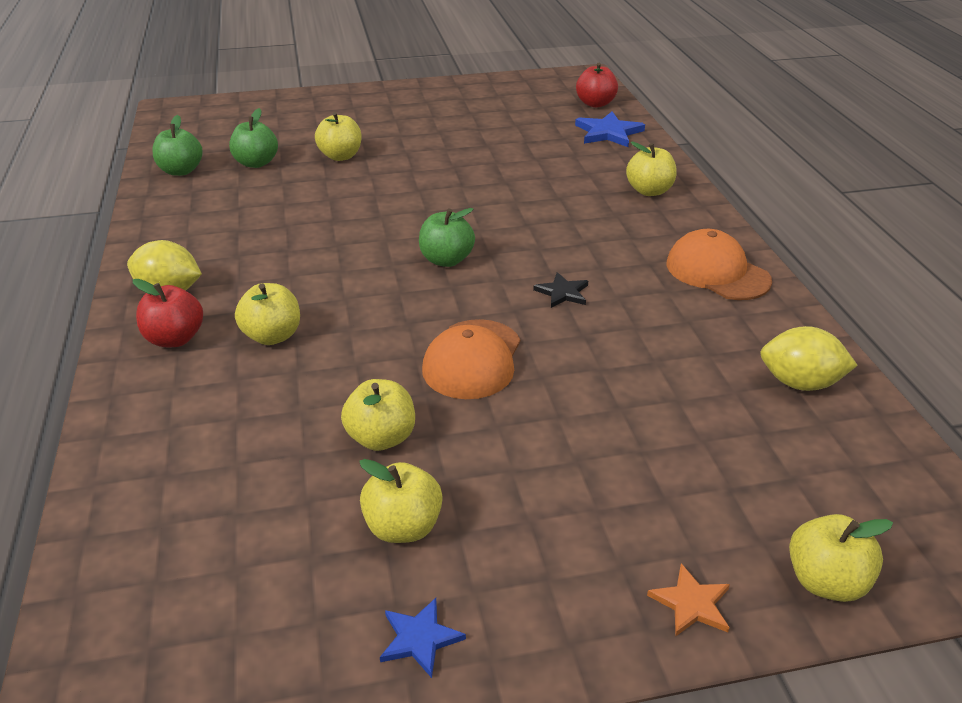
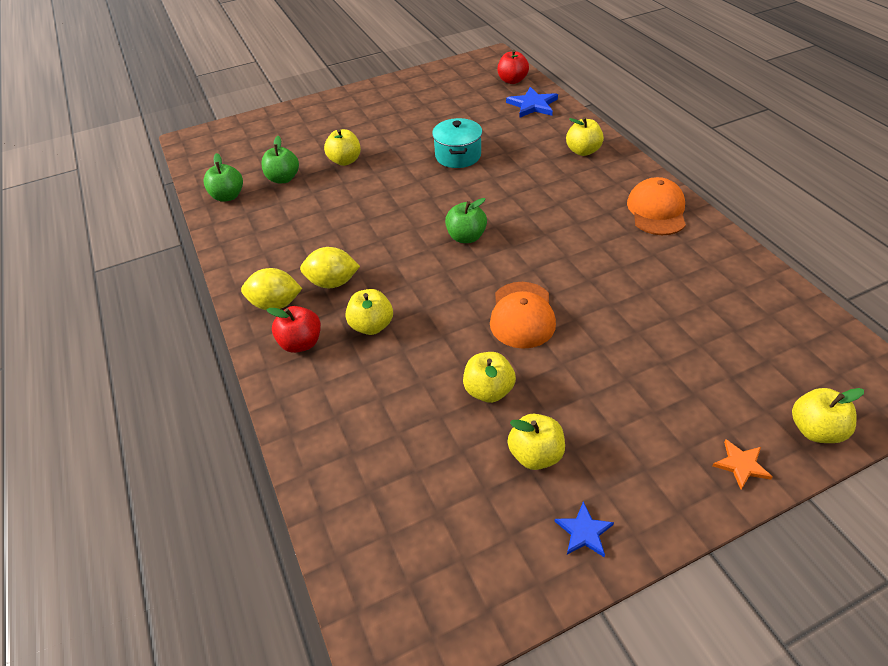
camera: 10 degrees left, 10 degrees up
(483, 172) = (458, 156): none -> turquoise pot
(562, 292) = (559, 248): black star -> none
(717, 272) = (656, 210): orange cap -> orange cap turned 60 degrees clockwise
(800, 383) = (744, 288): yellow lemon -> yellow lemon (333, 282)

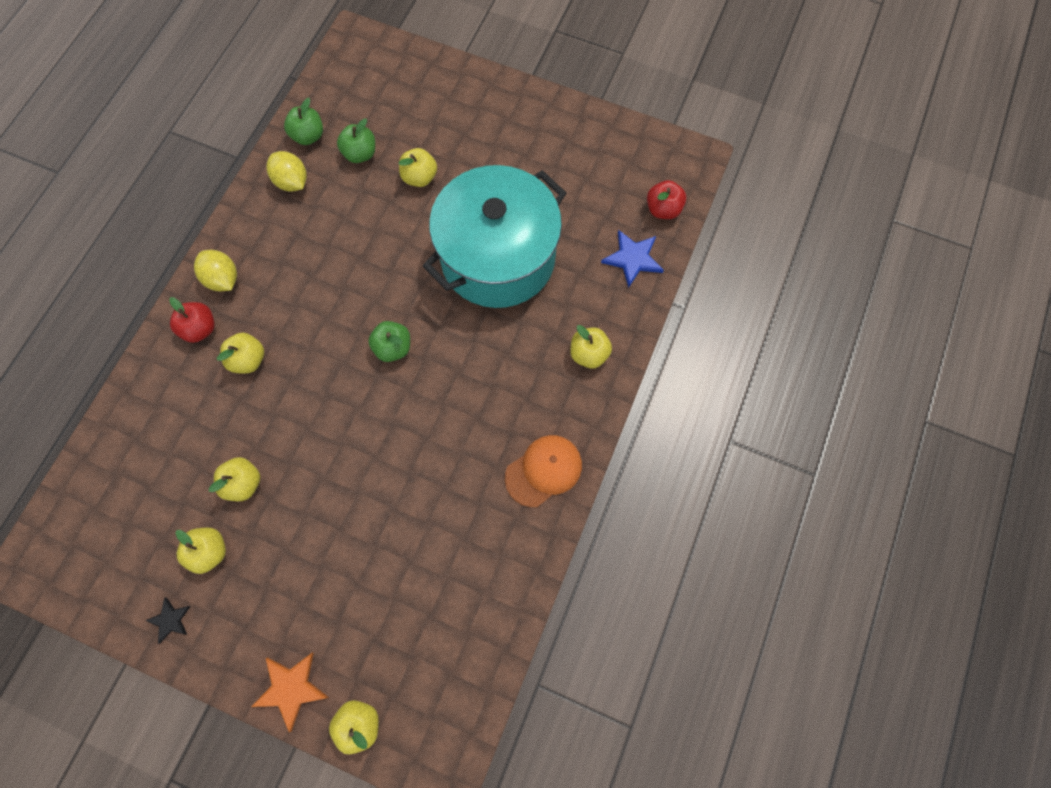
camera: 45 degrees right, 25 degrees up
(333, 282) = (272, 296): yellow lemon -> yellow lemon (292, 182)
(458, 156) = (498, 258): turquoise pot -> turquoise pot, size x2.27
(522, 315) = (334, 452): orange cap -> none
(584, 532) = (170, 620): blue star -> black star
(741, 465) = (291, 688): orange star -> orange star, size x1.66

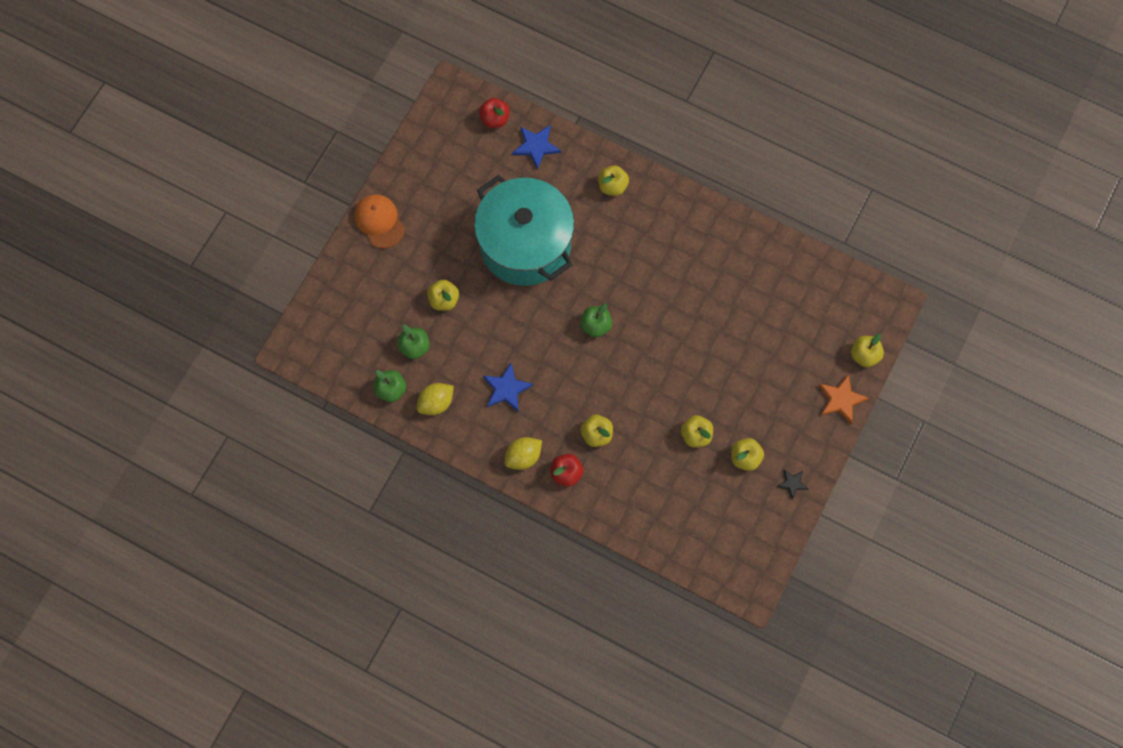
camera: 85 degrees left, 0 degrees up
(309, 253) = (506, 389): none -> blue star
(543, 471) = (700, 225): orange cap -> orange cap (379, 221)

